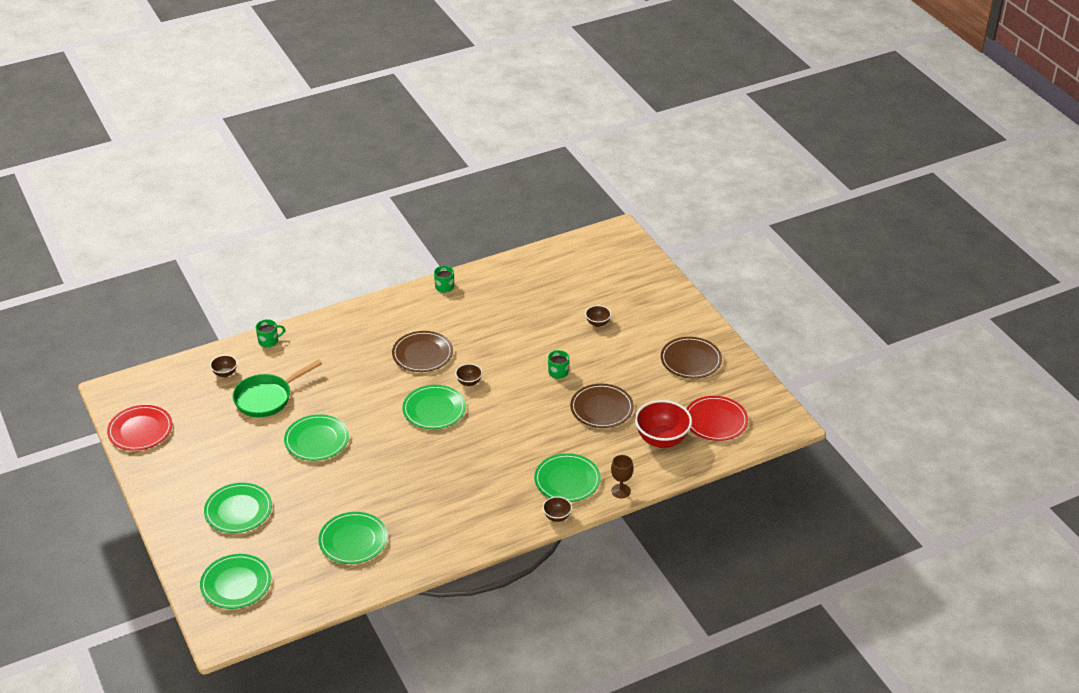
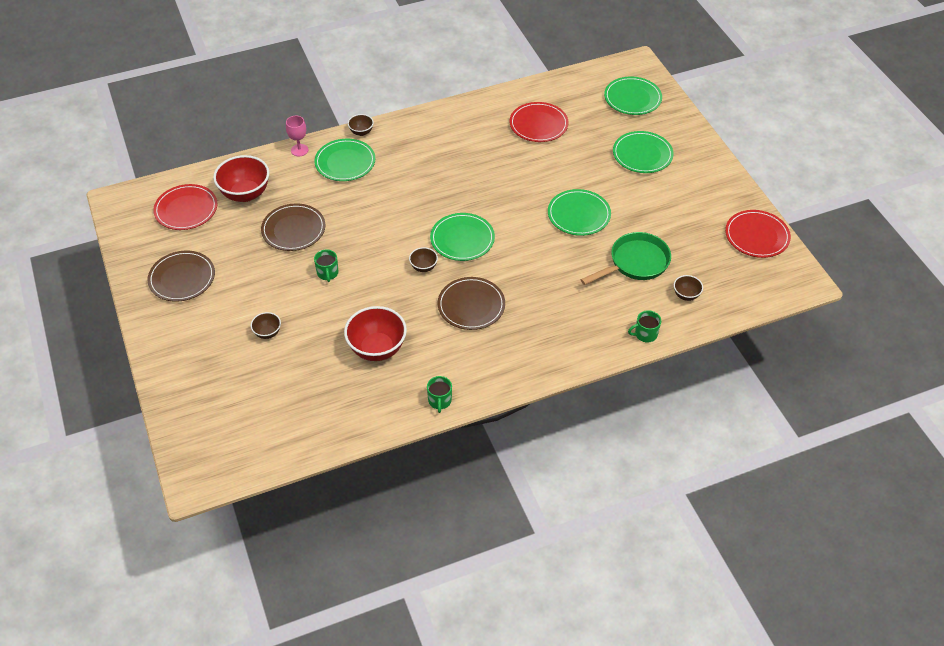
camera: 175 degrees left, 10 degrees up
(353, 540) = (538, 124): green plate -> red plate
(501, 317) = (377, 349): none -> red bowl
(621, 491) = (299, 150): brown goblet -> pink goblet

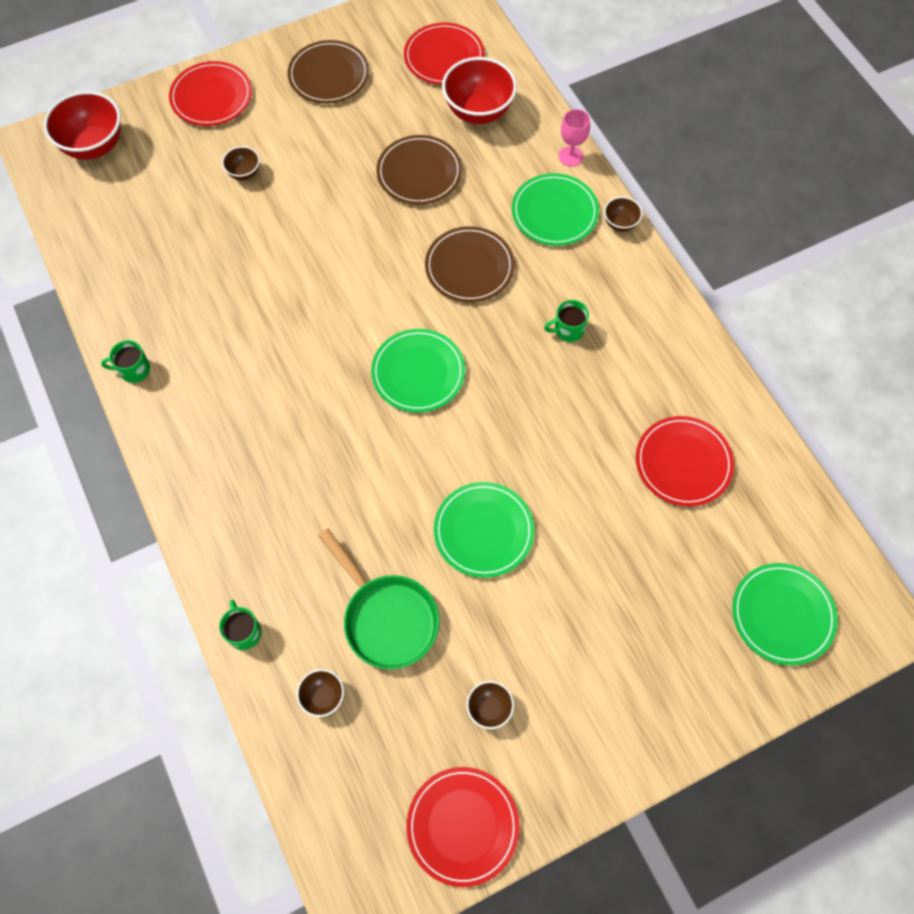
camera: 85 degrees right, 15 degrees up
(181, 355) = (211, 97): none -> red plate
(327, 273) = (344, 221): green mug -> green mug (568, 330)
(377, 349) = (219, 291): red bowl -> red bowl (94, 146)
(423, 267) = (361, 329): brown bowl -> brown bowl (489, 708)
(471, 305) = (294, 394): brown plate -> brown plate (469, 267)
(642, 154) = (638, 631): green plate -> none

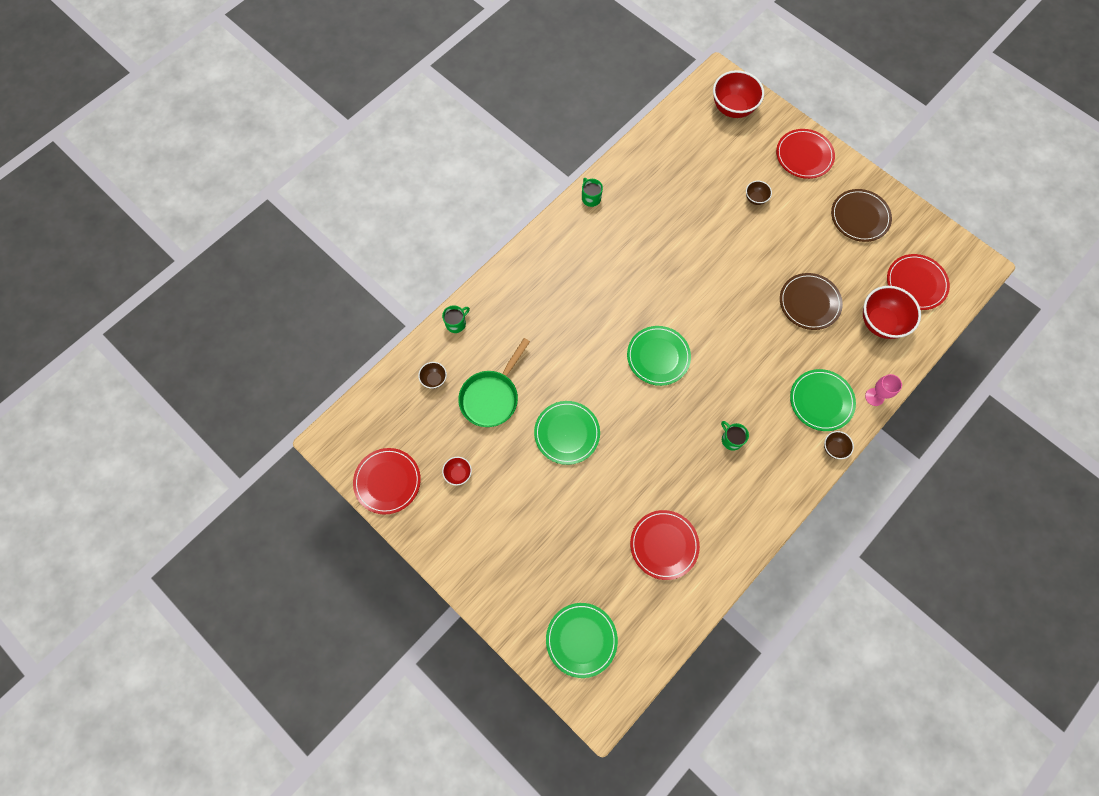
camera: 70 degrees right, 5 degrees up
(469, 267) = (750, 360): brown plate -> none
(489, 708) = (458, 474): brown bowl -> red bowl

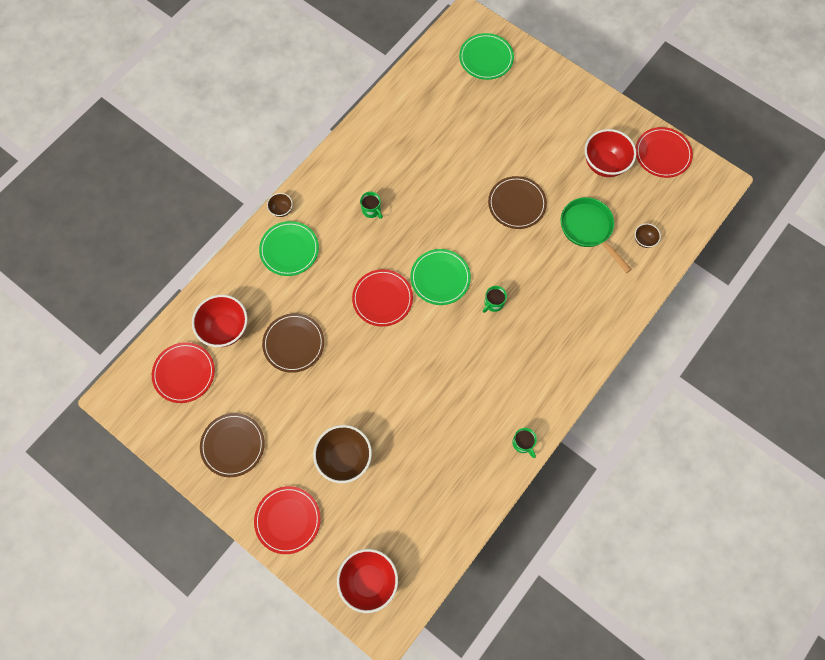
camera: 175 degrees right, 0 degrees up
(456, 323) = (636, 294): green mug -> green mug (493, 303)
(458, 474) = (604, 164): red bowl -> red bowl, size x2.02
(492, 397) = (588, 229): green pan -> green pan turned 60 degrees counterclockwise
(567, 433) = (516, 204): green plate -> brown plate
(664, 545) = (426, 125): red plate -> red plate (382, 299)
(755, 199) = (344, 458): brown bowl -> brown bowl, size x2.02
(874, 397) = (240, 257): pink goblet -> none

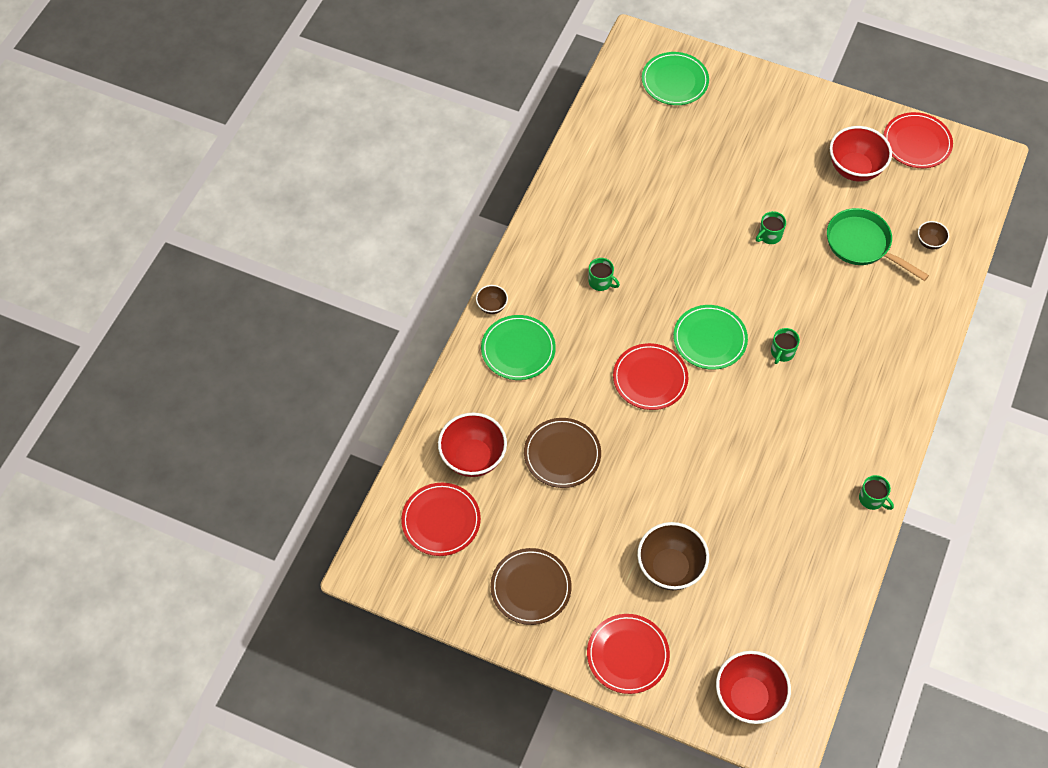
camera: 15 degrees left, 10 degrees down
(516, 204) = (769, 235): brown plate -> green mug

